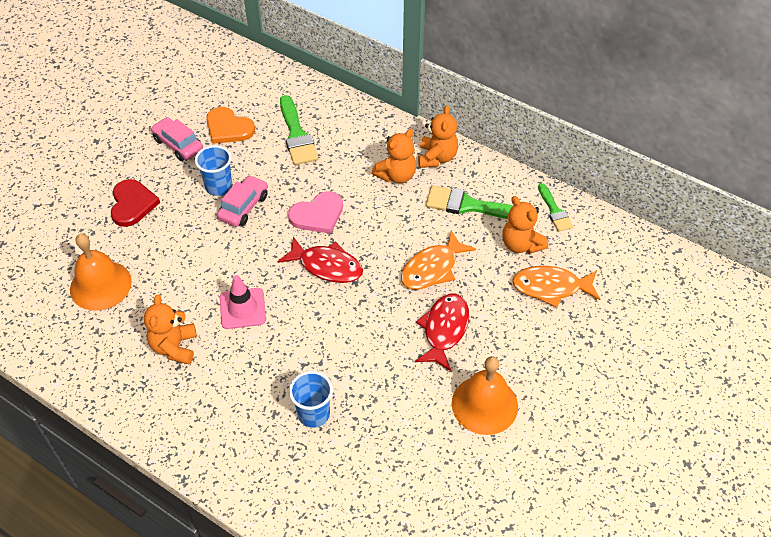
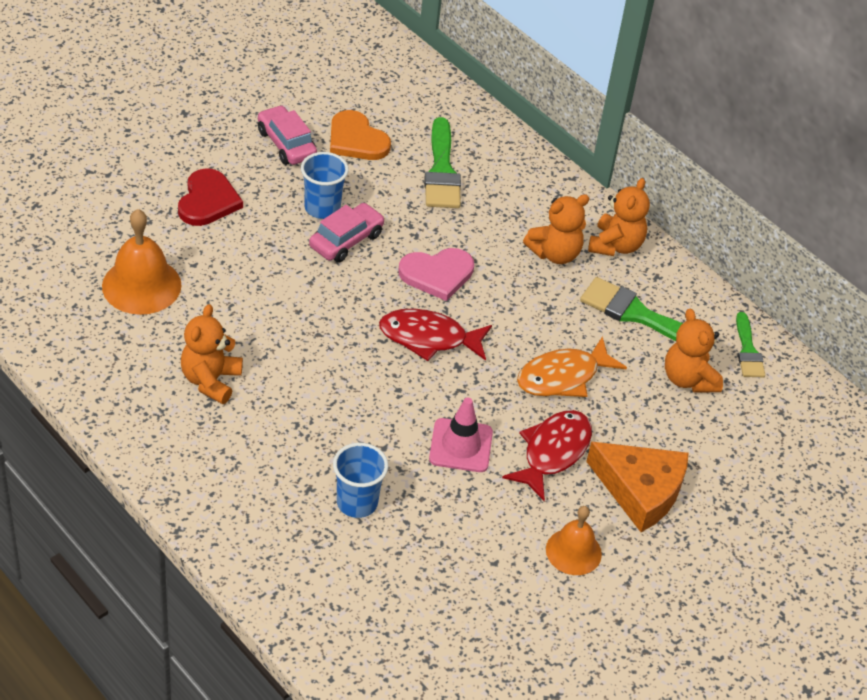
camera: 10 degrees right, 5 degrees down
(242, 308) = (307, 359): pink traffic cone -> pink traffic cone (461, 446)
(327, 266) = (429, 338): red fish -> red fish turned 150 degrees clockwise
(484, 404) = (573, 551): orange bell -> orange bell, size x0.65
(516, 341) = (640, 490): none -> orange cheese
(551, 287) = (709, 440): orange fish -> none

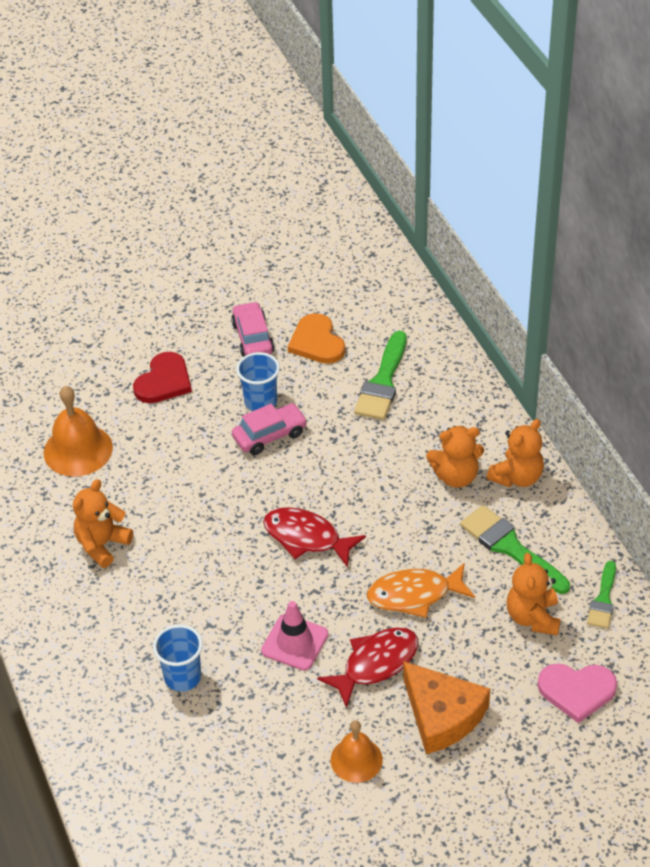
camera: 25 degrees right, 0 degrees up
(437, 274) = (338, 479): pink heart -> pink heart (577, 691)

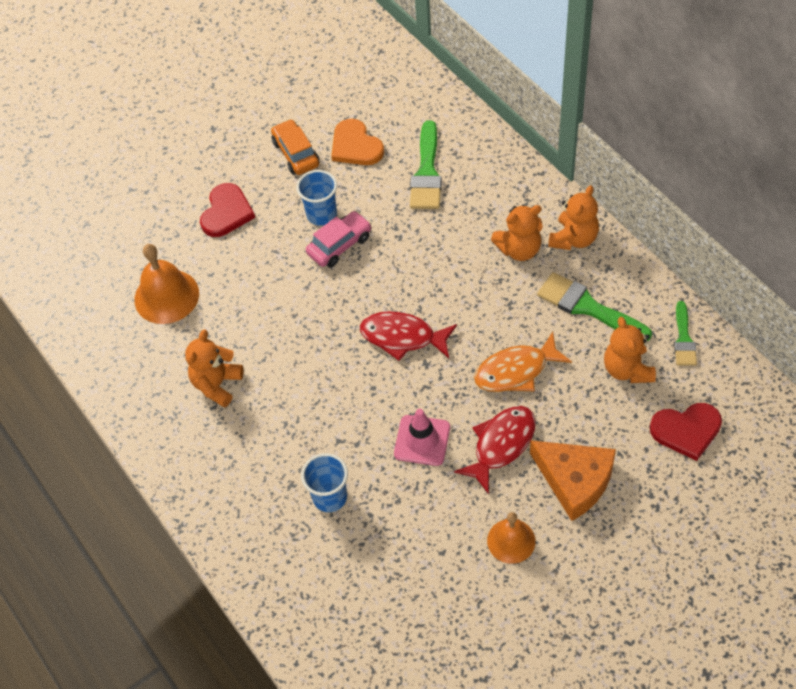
camera: 10 degrees left, 10 degrees up
(252, 338) = (296, 154): pink car -> orange car
(577, 691) = (686, 430): pink heart -> red heart

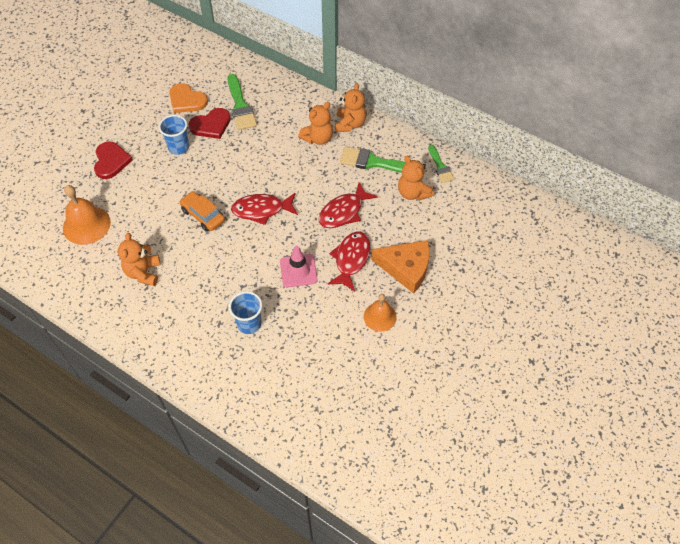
camera: 25 degrees left, 0 degrees up
(296, 154) = (147, 114): orange car -> orange car (203, 215)
(339, 245) = (198, 163): pink car -> none
(516, 371) = (343, 212): orange fish -> red fish
(686, 430) = (463, 220): red heart -> red heart (211, 125)

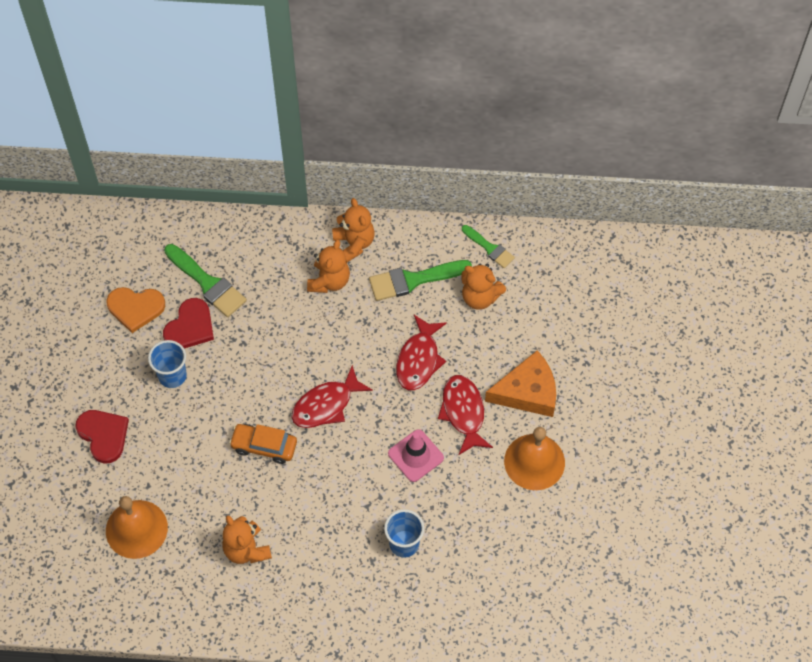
camera: 30 degrees left, 5 degrees up
(380, 316) = (534, 461): orange bell -> orange bell, size x1.54

